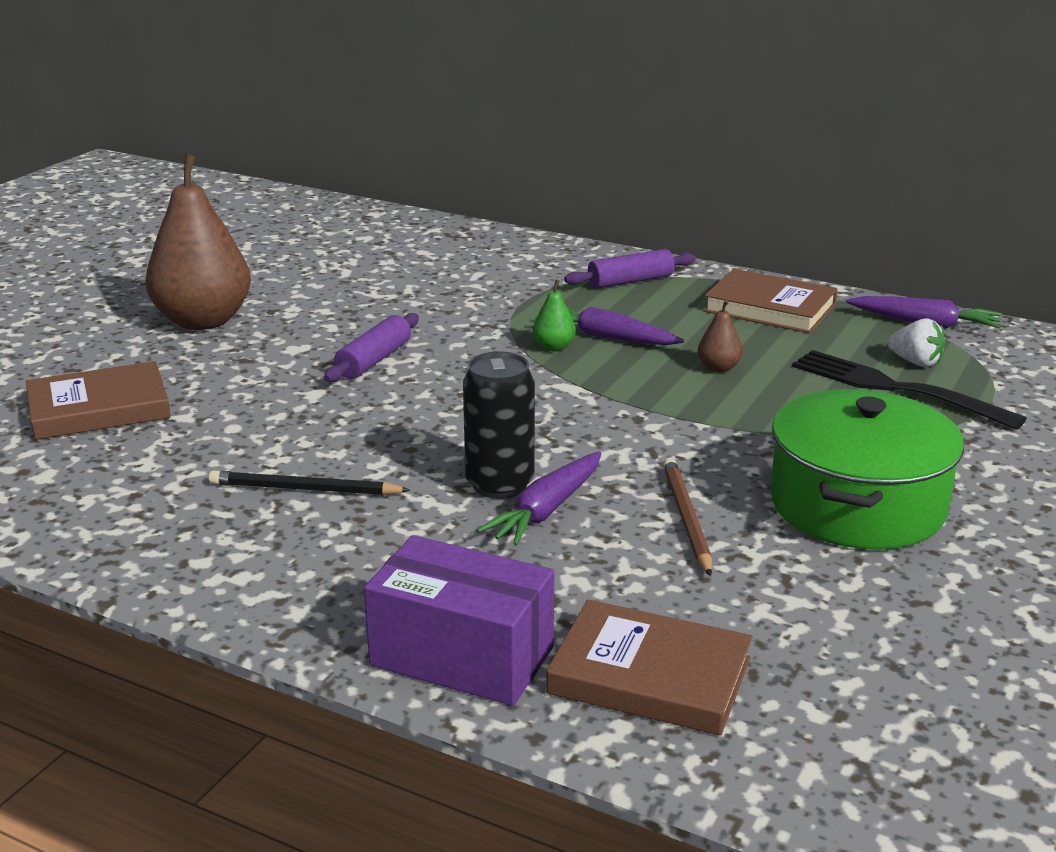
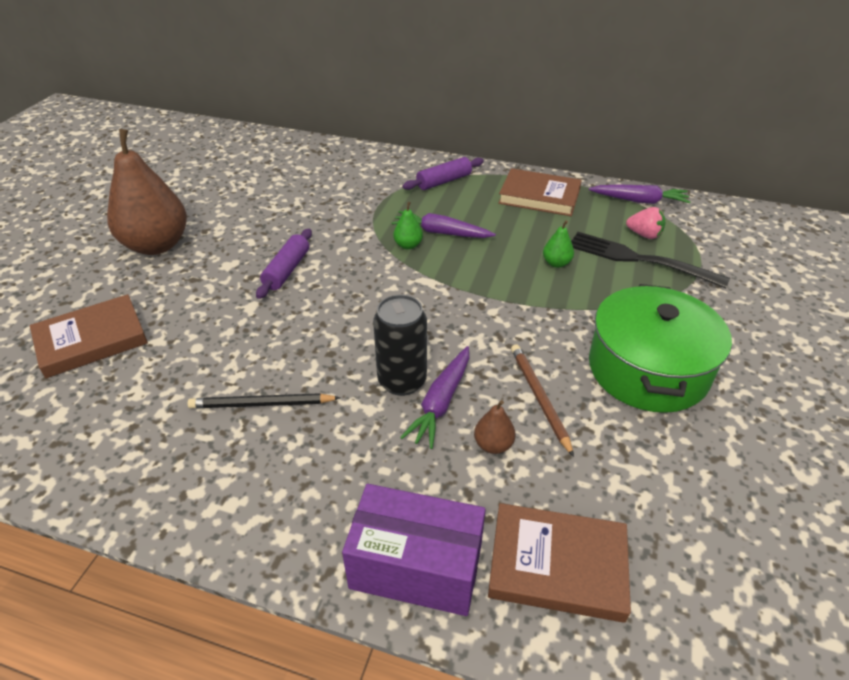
camera: 10 degrees left, 15 degrees up
(718, 368) = (521, 253): brown pear -> brown pear (493, 445)
(766, 383) = (556, 263): none -> green pear
(915, 362) = (644, 235): white strawberry -> pink strawberry

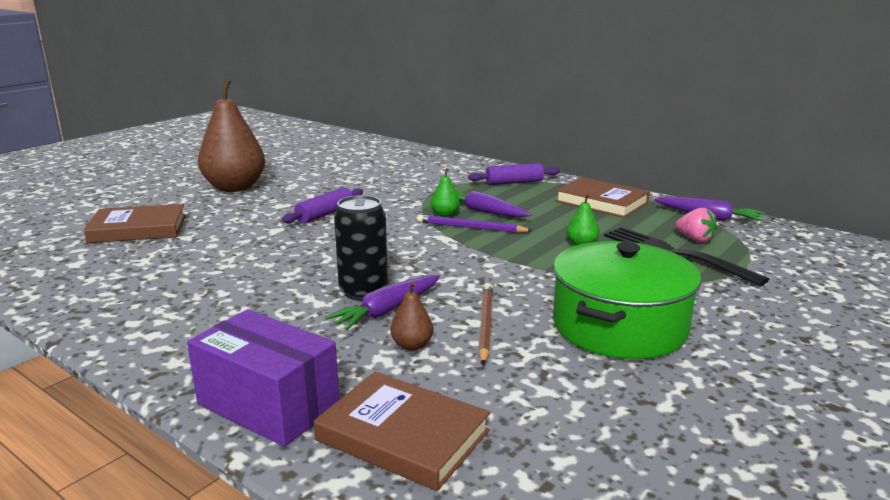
camera: 20 degrees right, 20 degrees down
(262, 404) = (231, 284): black pencil -> none
(444, 260) = (471, 227): none -> purple pencil

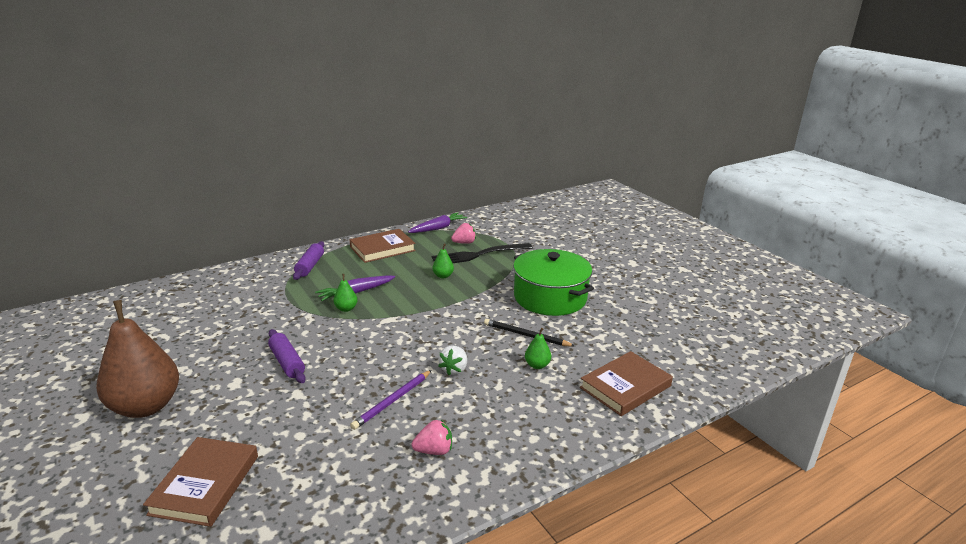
camera: 70 degrees left, 5 degrees up
(198, 310) = (434, 451): none -> pink strawberry
(268, 405) = (581, 429): purple box -> none
(363, 292) = (454, 369): black can -> white strawberry
(387, 310) = (488, 365): purple carrot -> none
(412, 345) = (537, 365): brown pear -> green pear
(471, 227) = (381, 305): purple pencil -> purple pencil (392, 401)
(485, 325) = (526, 335): brown pencil -> black pencil

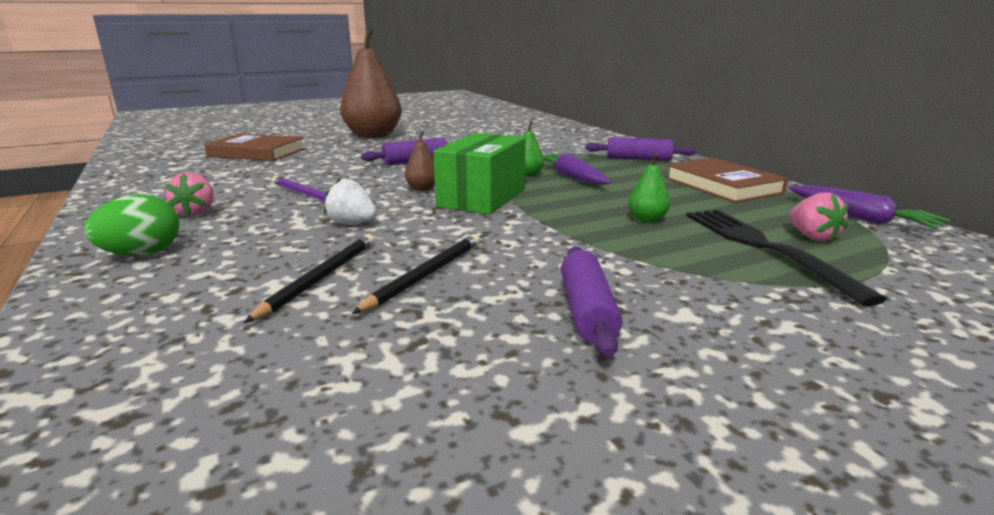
camera: 95 degrees right, 5 degrees down
(378, 350) = (422, 189): none -> brown pear
(401, 325) = (482, 197): none -> green box
(519, 443) = (142, 254): none -> green egg
(537, 365) = (320, 278): green pear -> black pencil
(550, 297) = (587, 311): green pot -> purple rolling pin
(625, 387) = (163, 367): brown book -> none

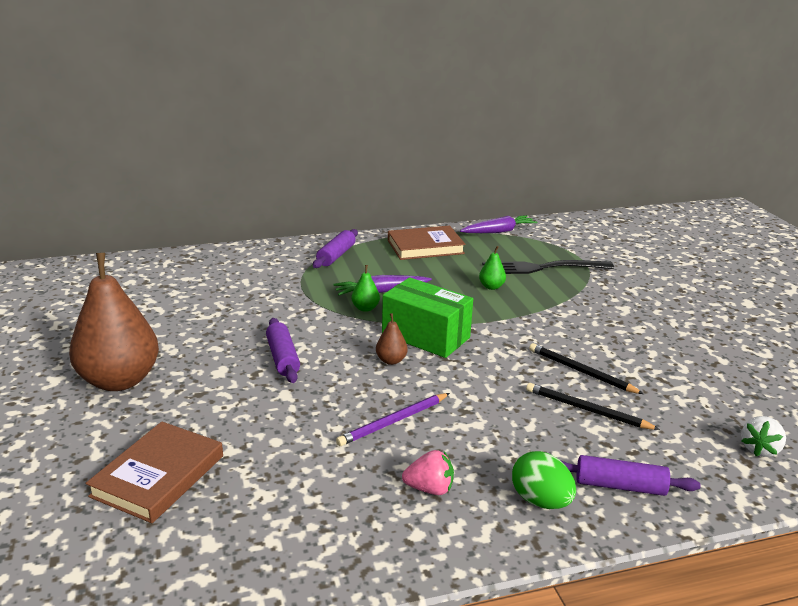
camera: 80 degrees left, 5 degrees up
(352, 223) = (478, 397): white strawberry -> white strawberry (759, 449)
(587, 311) = (623, 330): purple rolling pin -> purple rolling pin (620, 486)
(812, 237) = (527, 252): pink strawberry -> none

